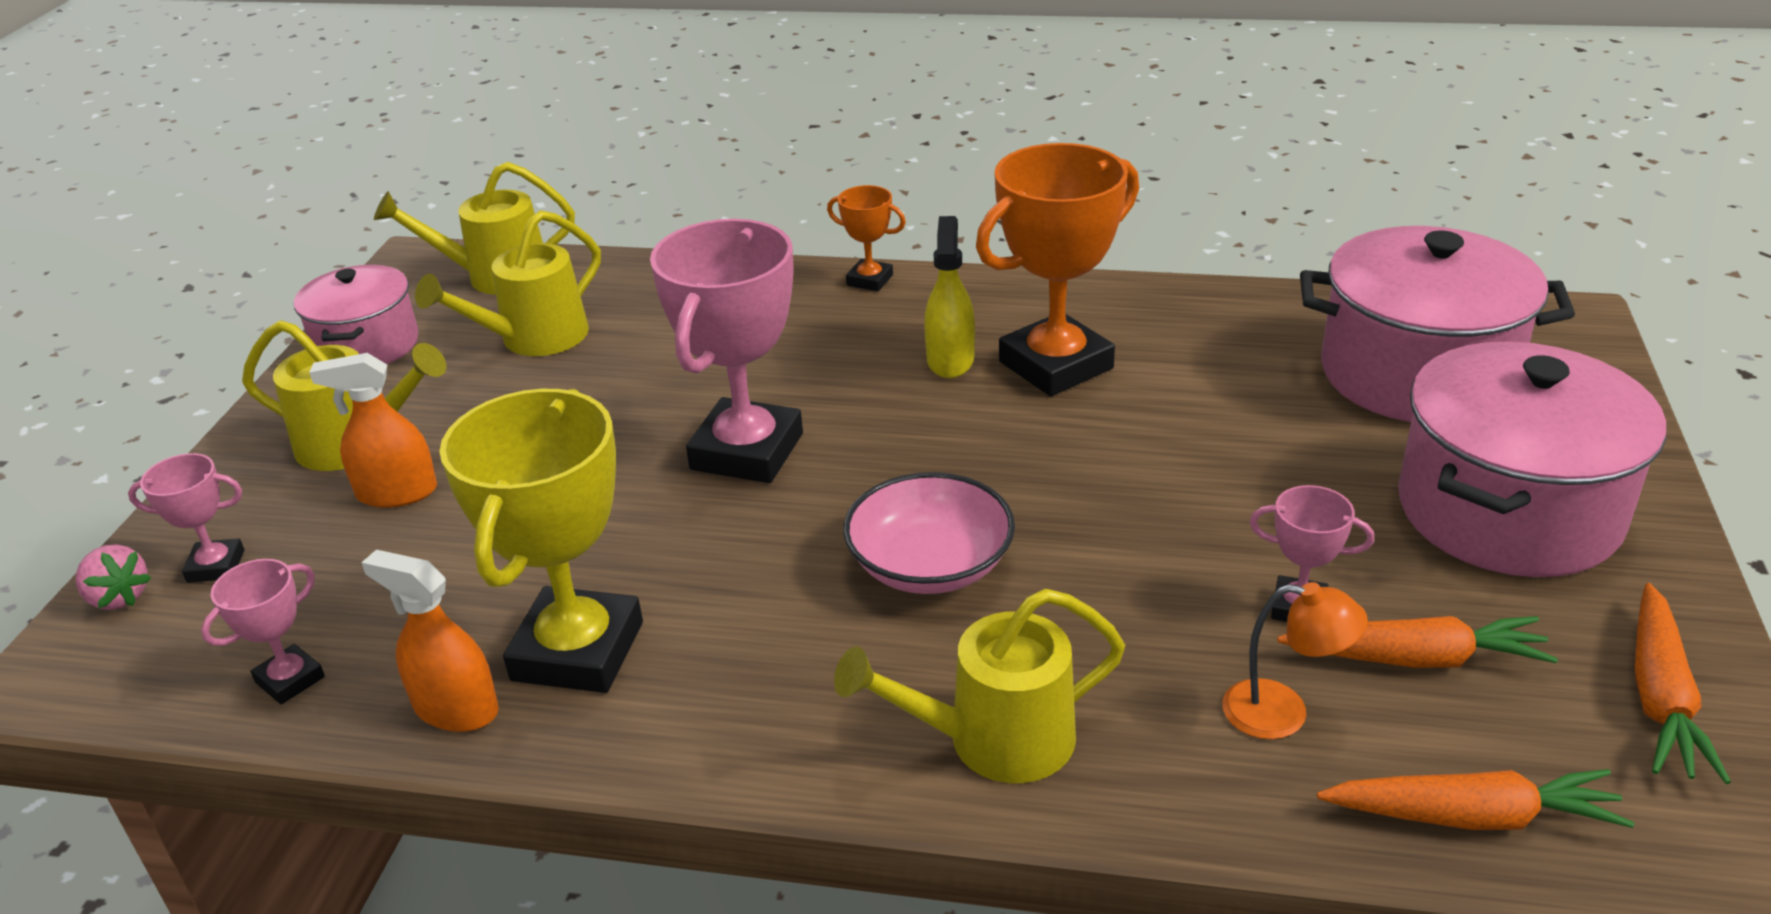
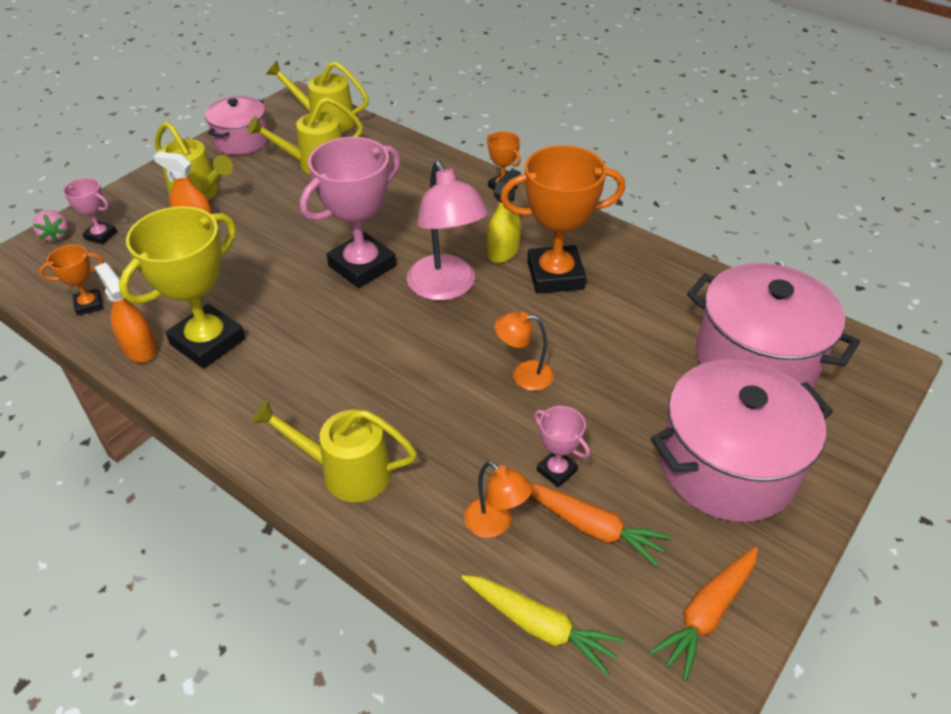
camera: 25 degrees right, 10 degrees up
(290, 679) = (89, 305): pink trophy -> orange trophy
(910, 435) = (446, 288): none -> pink lamp
(930, 565) = (395, 365): pink bowl -> none
(1134, 505) = (523, 375): none -> orange lamp
(1472, 816) = (539, 626): orange carrot -> yellow carrot

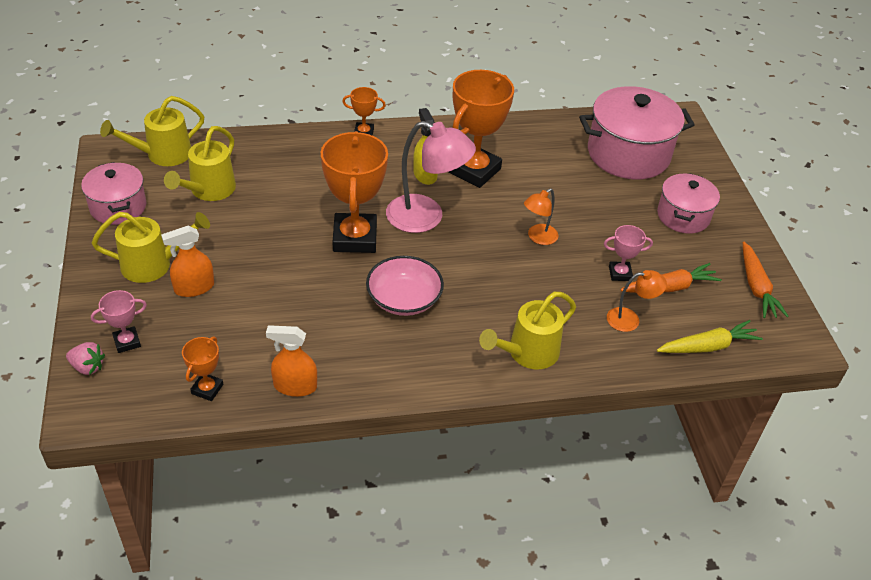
camera: 50 degrees left, 0 degrees up
(208, 342) = (334, 349): yellow trophy -> none
(321, 342) = (404, 299): none -> pink bowl
(362, 266) = (355, 238): pink trophy -> orange trophy
(727, 466) = (683, 216): pink pot -> pink pot, size x0.60

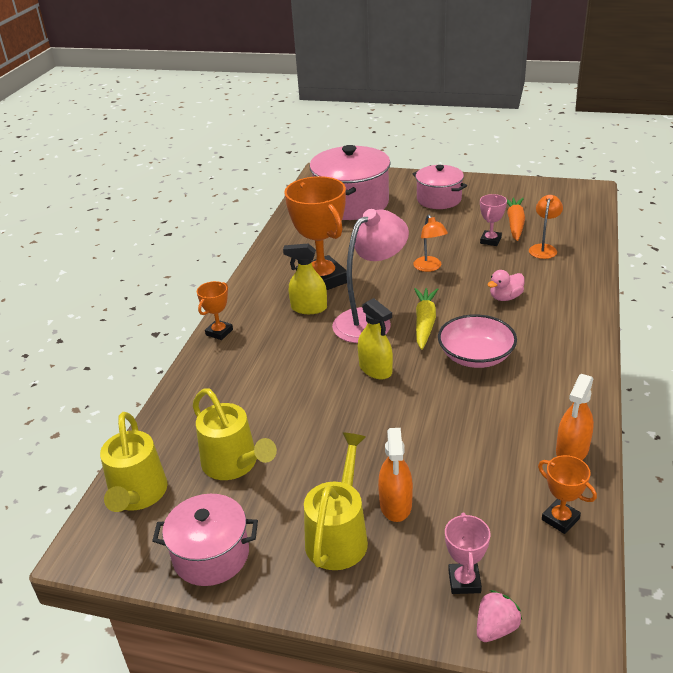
camera: 60 degrees left, 10 degrees down
(355, 238) = (375, 369): orange trophy -> yellow spray bottle
(514, 304) = (505, 297): none -> pink duck
(527, 353) = (567, 304): yellow watering can -> none
(707, 346) = (582, 224): yellow carrot -> yellow carrot (424, 323)
(756, 287) = (528, 191): orange carrot -> none

